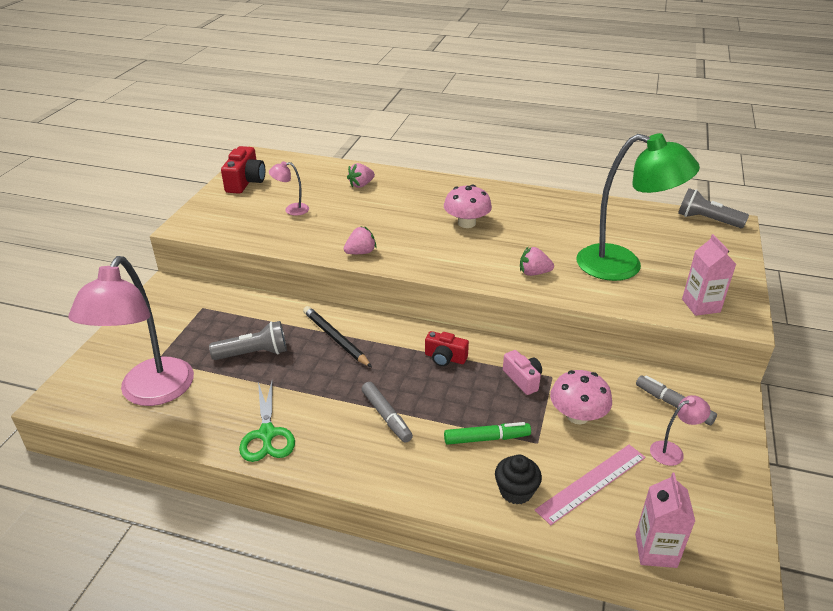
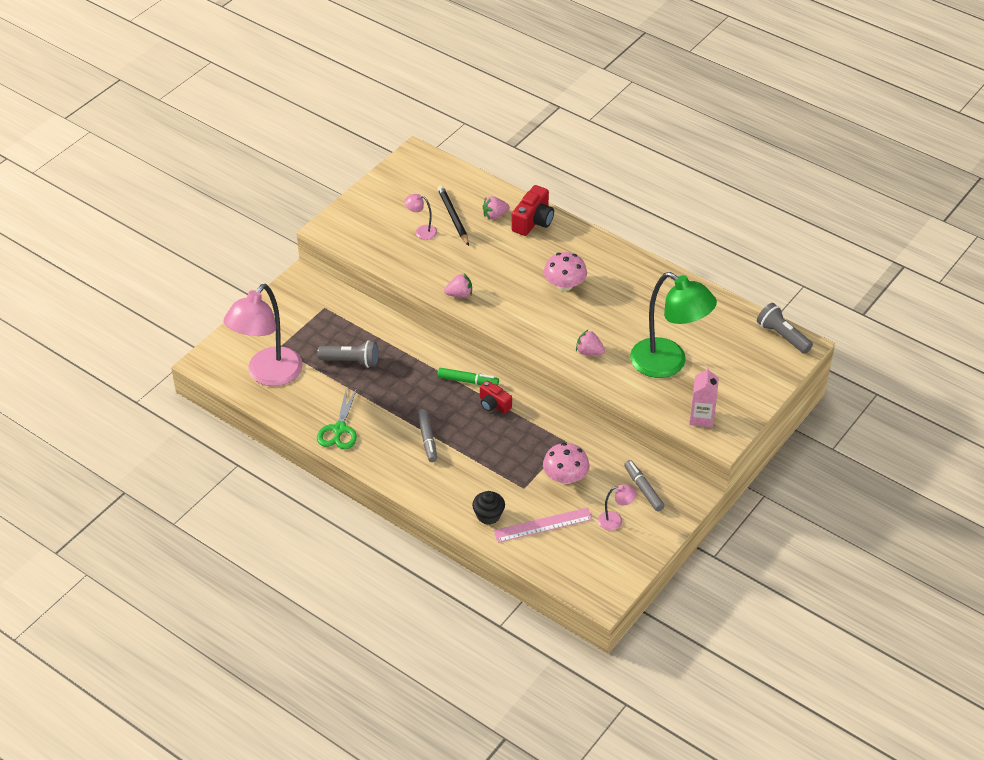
camera: 20 degrees right, 10 degrees up
(245, 182) = (393, 186): red camera -> red camera (533, 221)
(335, 338) = (418, 364): black pencil -> black pencil (453, 217)
(486, 438) = (489, 475): green marker -> green marker (468, 381)
(523, 379) = (543, 438): pink camera -> none
(655, 550) = (555, 576): pink carton -> none

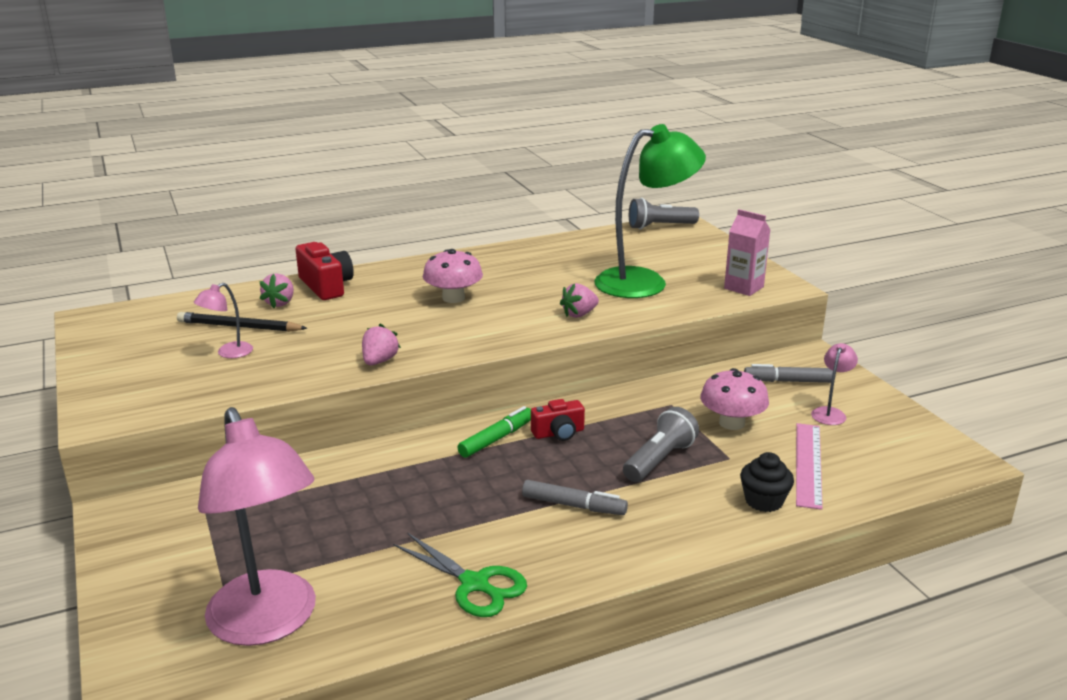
camera: 60 degrees left, 20 degrees down
(351, 361) = (345, 523): grey flashlight -> grey flashlight (659, 460)

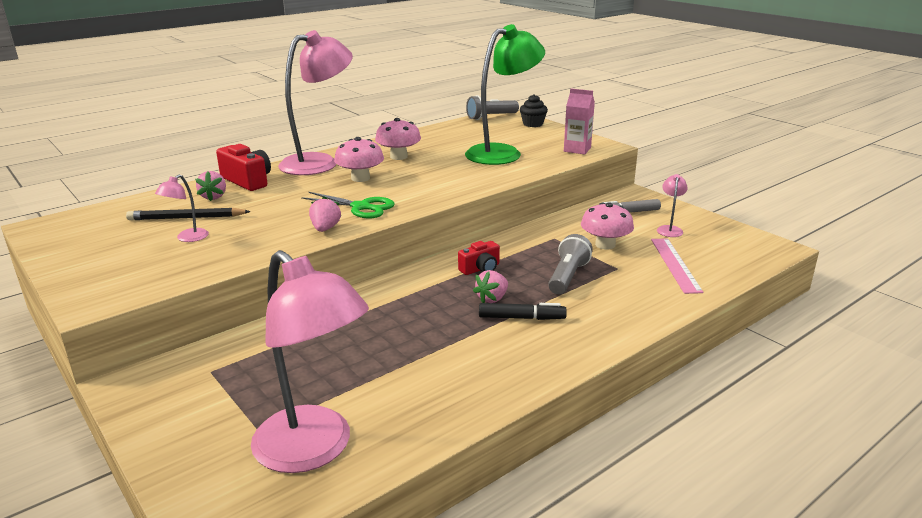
camera: 15 degrees left, 0 degrees up
(418, 270) = (319, 162): none -> pink lamp
(474, 584) = (475, 388): green scissors -> green scissors (361, 207)
(496, 439) = (434, 279): green marker -> none
(514, 273) = (398, 156): none -> pink mushroom
(574, 505) = (521, 318): grey marker -> black marker
(579, 314) = (467, 179): pink strawberry -> pink strawberry (492, 299)
(764, 501) = (659, 293): black cupcake -> black cupcake (533, 124)

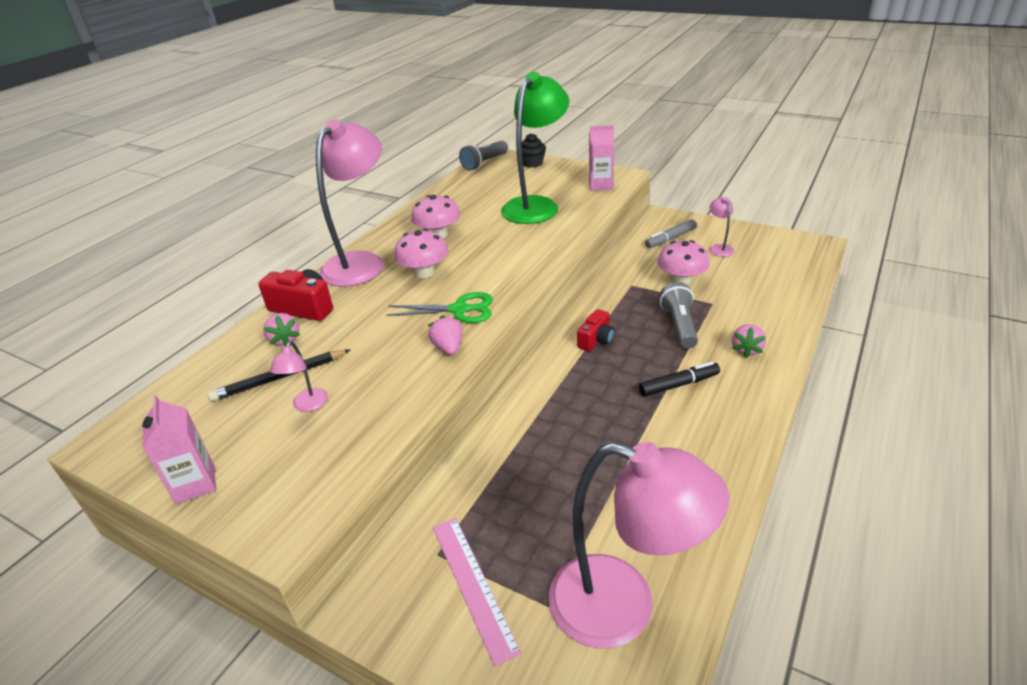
camera: 20 degrees left, 10 degrees up
(70, 262) = (195, 484): none -> pink carton
(492, 299) = (635, 371): pink strawberry -> pink strawberry (746, 350)
(675, 264) = (754, 285): pink ruler -> pink ruler (473, 585)

